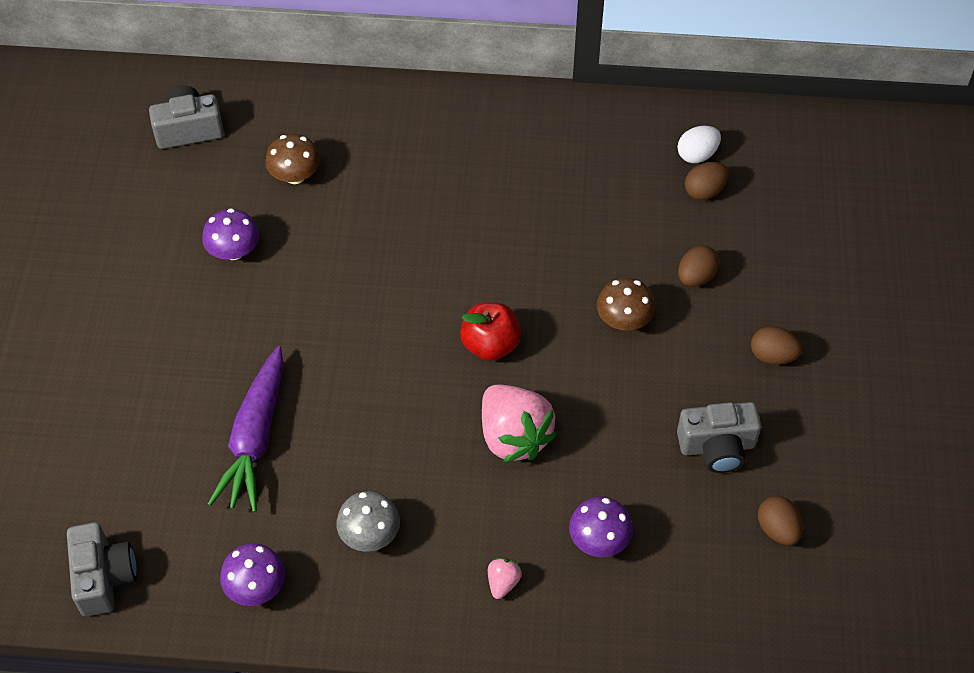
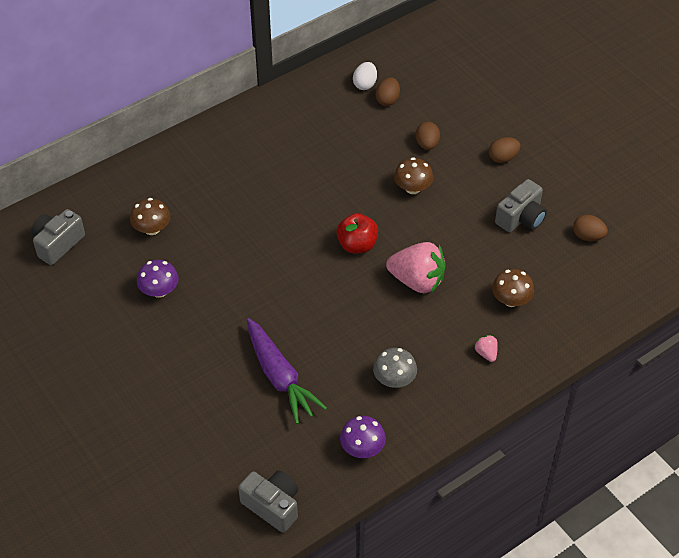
camera: 40 degrees left, 5 degrees down
(599, 540) = (511, 300): purple mushroom -> brown mushroom

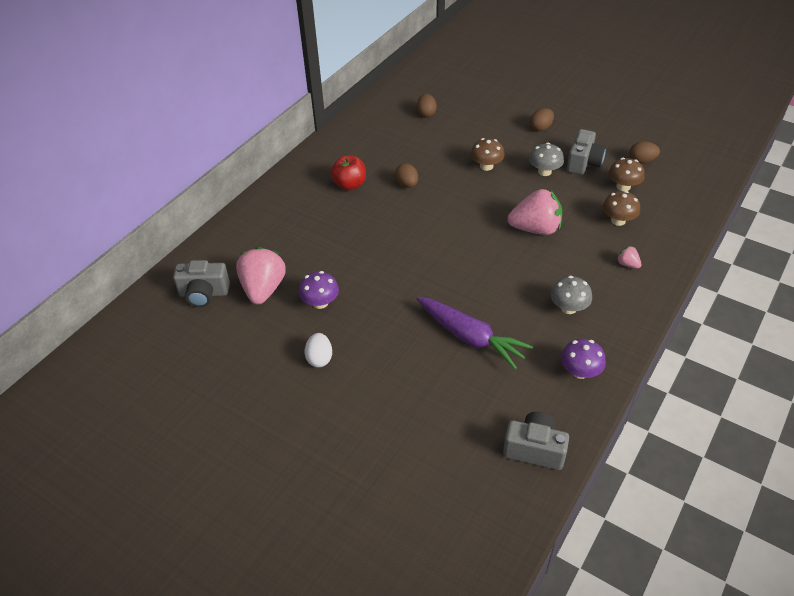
camera: 20 degrees left, 5 degrees down
(58, 244) = (204, 293): grey camera -> grey camera turned 105 degrees counterclockwise
(114, 258) = (263, 289): none -> pink strawberry
(152, 229) = (285, 256): brown mushroom -> brown mushroom (623, 186)
(357, 245) = (469, 218): red apple -> red apple (349, 185)
(365, 84) = (402, 108): white egg -> white egg (319, 358)
(427, 144) = (477, 134): brown egg -> brown egg (407, 184)
(471, 215) = (544, 171): none -> grey mushroom

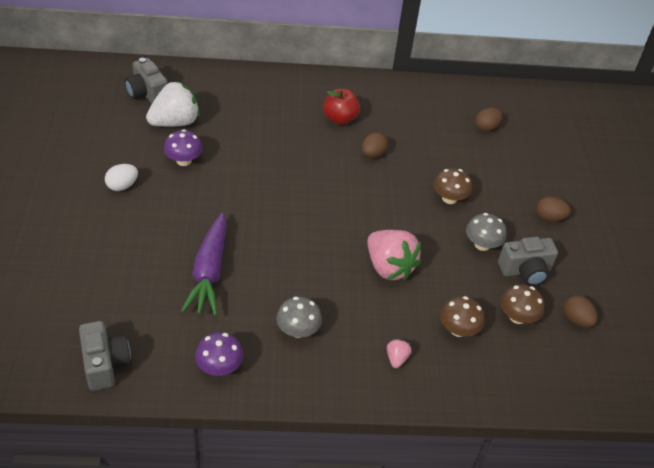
camera: 50 degrees right, 0 degrees up
(263, 289) = (175, 122): pink strawberry -> white strawberry

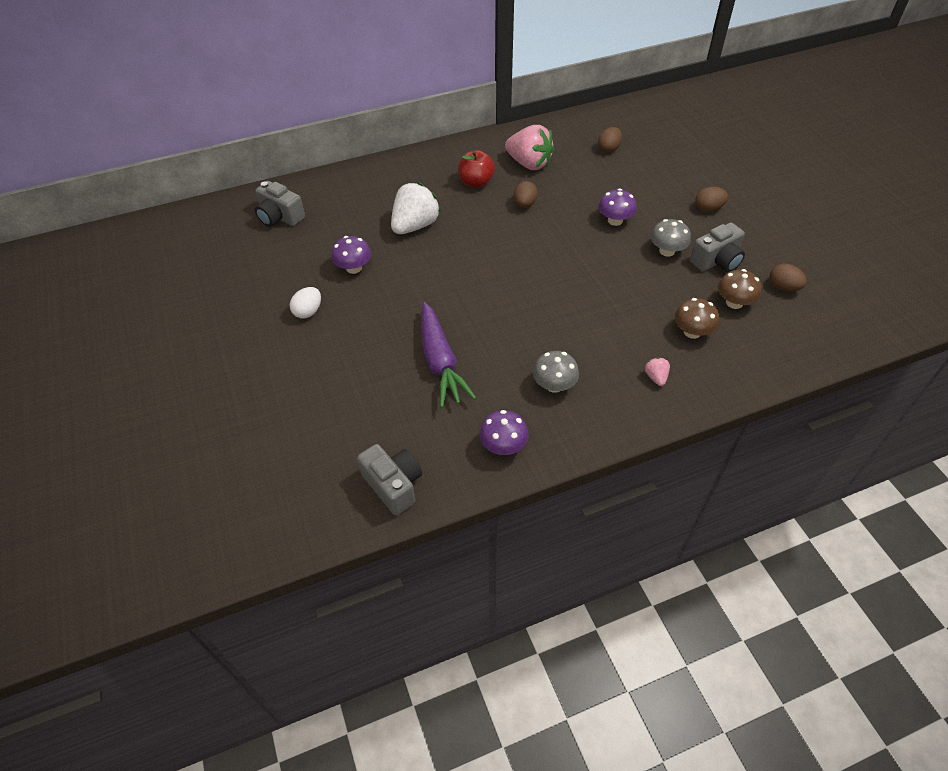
camera: 15 degrees left, 5 degrees up
(175, 122) = (324, 235): white strawberry -> white strawberry (415, 226)
(389, 267) = (600, 299): pink strawberry -> pink strawberry (529, 164)
(449, 198) = (615, 220): brown mushroom -> purple mushroom

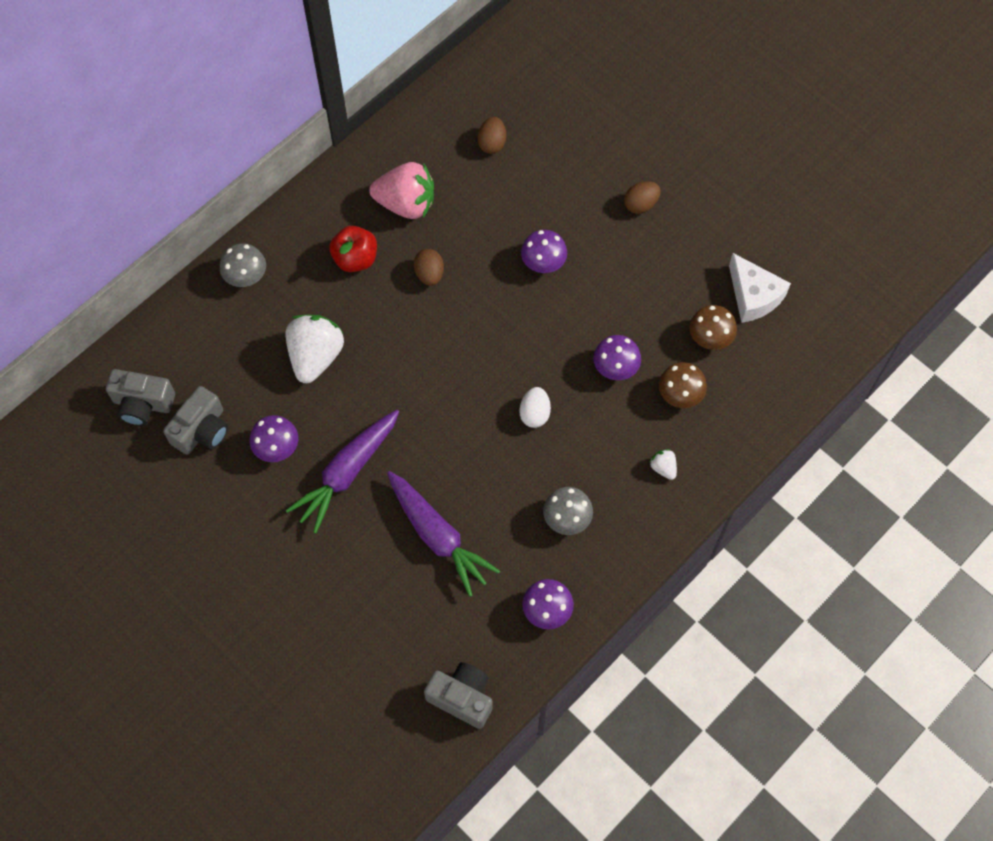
camera: 25 degrees left, 15 degrees up
(308, 312) = (259, 528): white egg -> white egg (534, 413)
(395, 299) = (347, 473): none -> purple carrot
(643, 298) = (615, 367): none -> purple mushroom
(656, 377) = (663, 468): pink strawberry -> white strawberry
(667, 251) = (617, 288): grey mushroom -> grey mushroom (246, 276)
(716, 261) = (674, 283): grey camera -> grey camera (202, 430)
(783, 287) = (753, 296): brown egg -> white cheese

